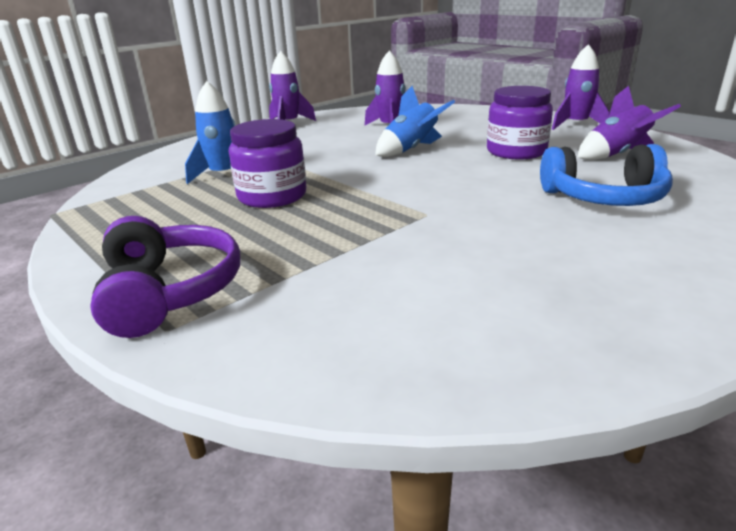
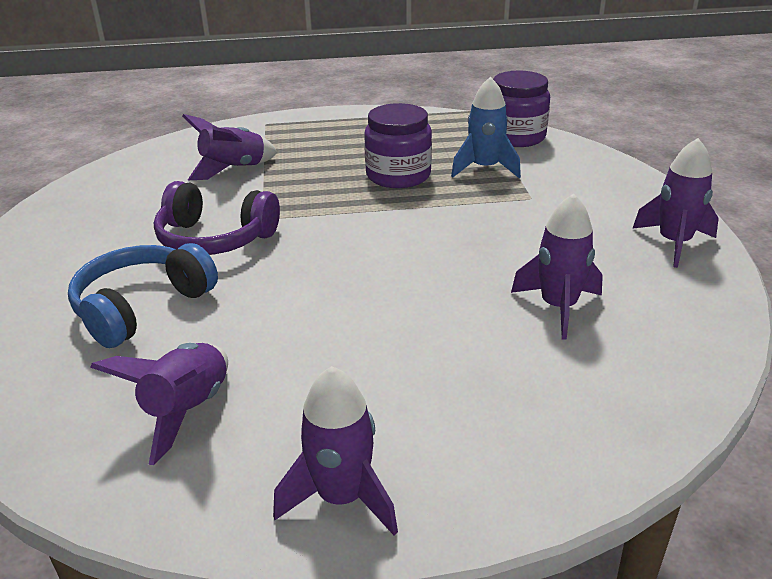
camera: 125 degrees right, 5 degrees up
(169, 292) = (300, 127): purple headphones -> purple headphones (215, 239)
(354, 274) = (233, 169): none -> purple rocket
(411, 150) = (431, 279): blue rocket -> none
(516, 151) = (318, 343): purple jar -> purple jar (516, 137)

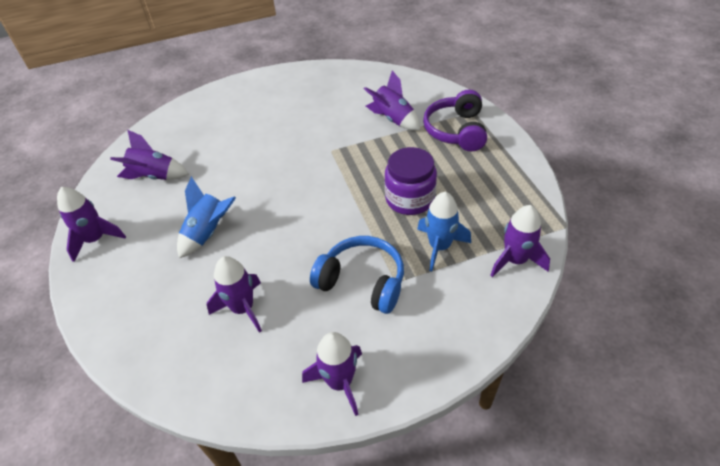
camera: 80 degrees right, 15 degrees up
(142, 307) = (232, 136): blue headphones -> blue headphones (362, 281)
(215, 239) = (302, 139): purple headphones -> purple headphones (456, 131)
(389, 338) = (208, 233): none -> blue rocket
(516, 137) = (515, 260): purple jar -> purple rocket

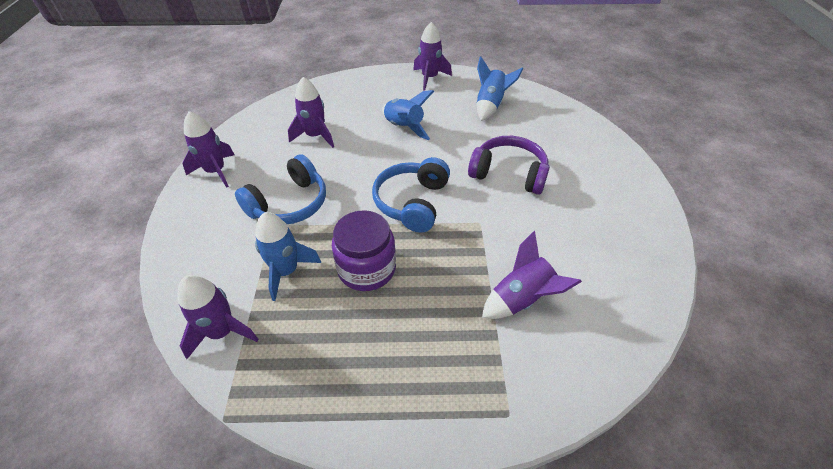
camera: 105 degrees right, 0 degrees up
(154, 176) = (490, 105): purple rocket -> blue rocket
(324, 194) = (412, 202): none -> blue headphones
(456, 131) = (469, 368): purple headphones -> purple headphones (508, 173)

